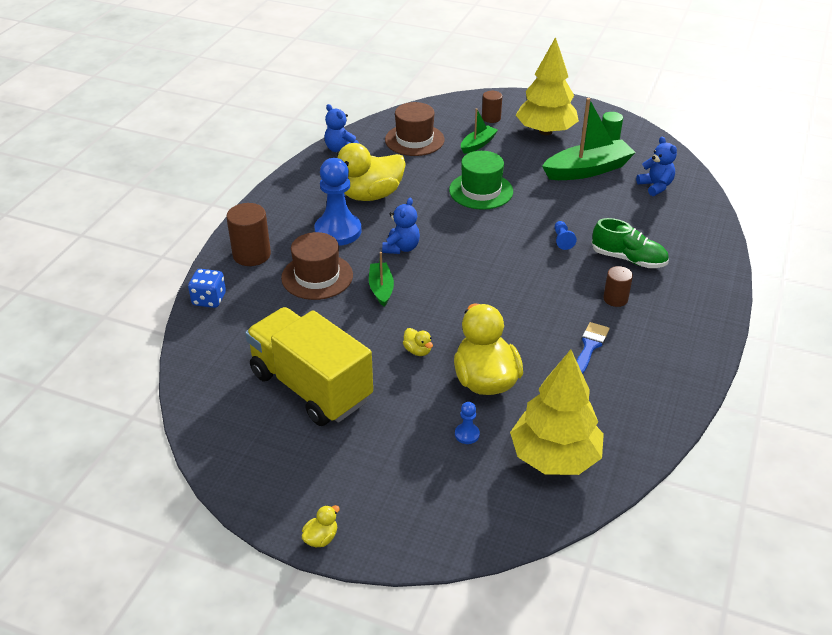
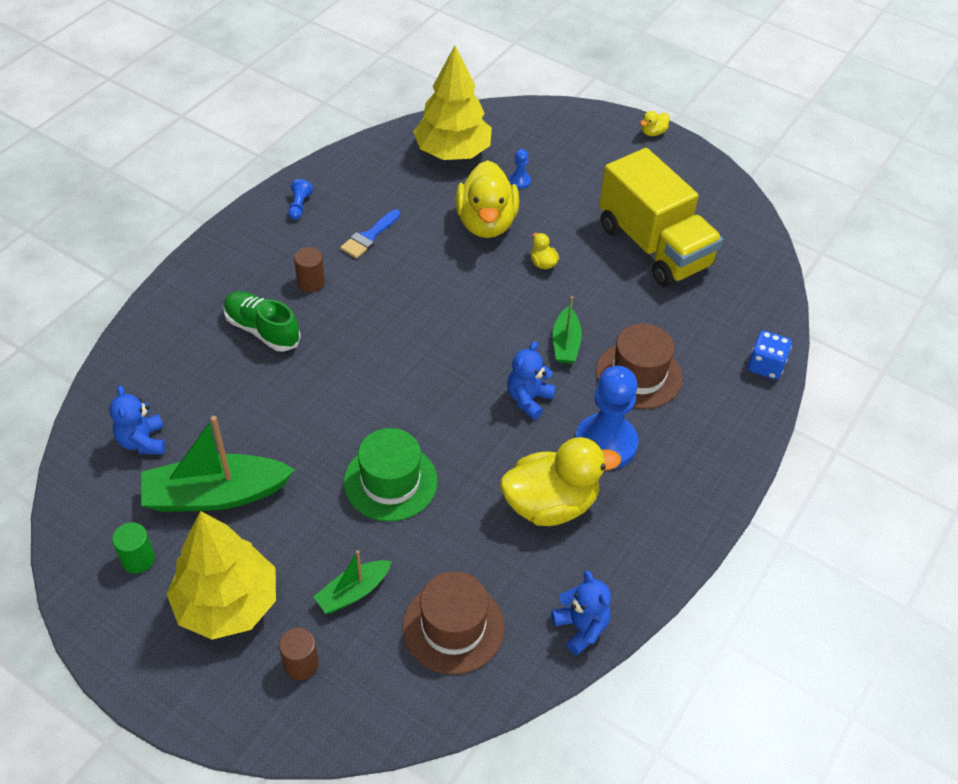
camera: 170 degrees left, 10 degrees up
(252, 255) = (719, 424): brown cylinder -> none
(562, 240) = (324, 372): blue pawn -> blue pawn (299, 206)

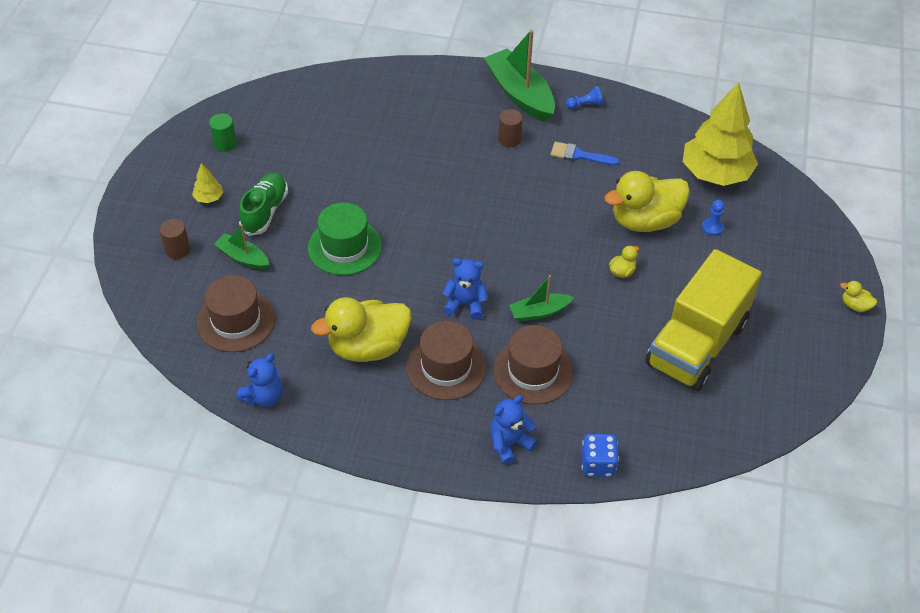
camera: 70 degrees right, 0 degrees up
(142, 441) = (317, 110): blue teddy bear -> blue teddy bear (509, 444)
(215, 495) = (291, 160): green boat -> green boat (520, 94)
(227, 604) = (209, 198): yellow tree -> yellow tree, size x0.41
(262, 330) = (447, 130): green shoe -> green shoe (265, 211)
(550, 504) = (368, 347): yellow duck -> yellow duck turned 105 degrees clockwise
(605, 443) = (446, 367): blue pawn -> brown hat

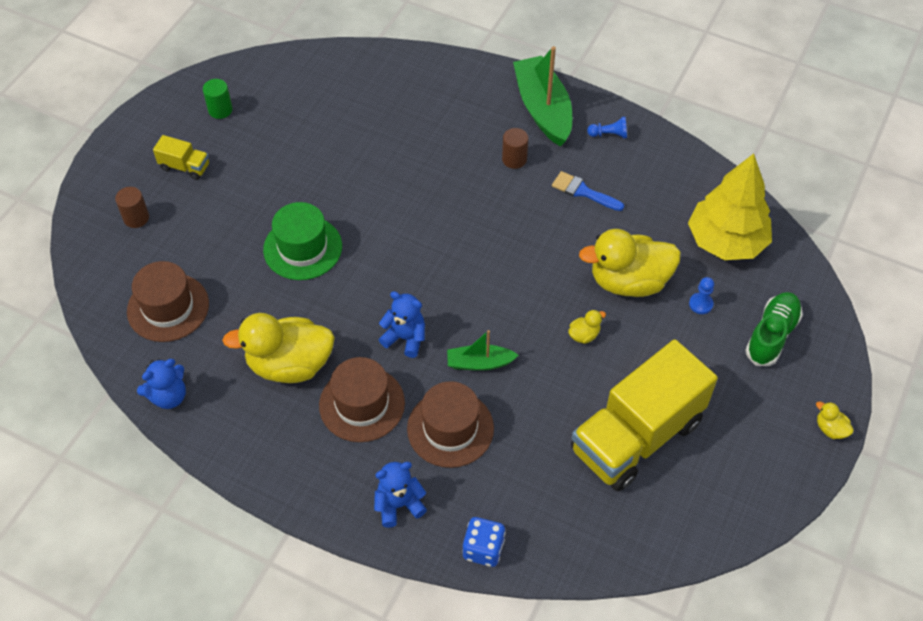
camera: 15 degrees right, 5 degrees up
(209, 198) = (185, 167): yellow tree -> yellow truck
(243, 257) = (197, 239): green boat -> none
(265, 211) = (235, 193): green shoe -> green shoe (771, 335)

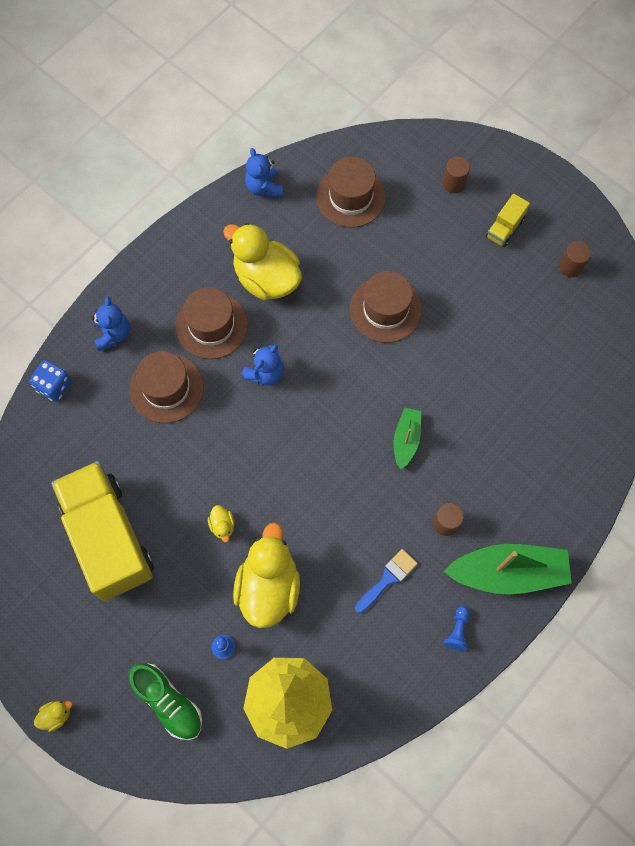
camera: 105 degrees right, 15 degrees up
(220, 110) = (570, 267): green cylinder -> brown cylinder
(290, 365) = (266, 278): yellow duck -> yellow duck turned 60 degrees counterclockwise
(302, 248) = (385, 309): green hat -> brown hat
(479, 363) = (221, 427): green boat -> green boat (406, 439)

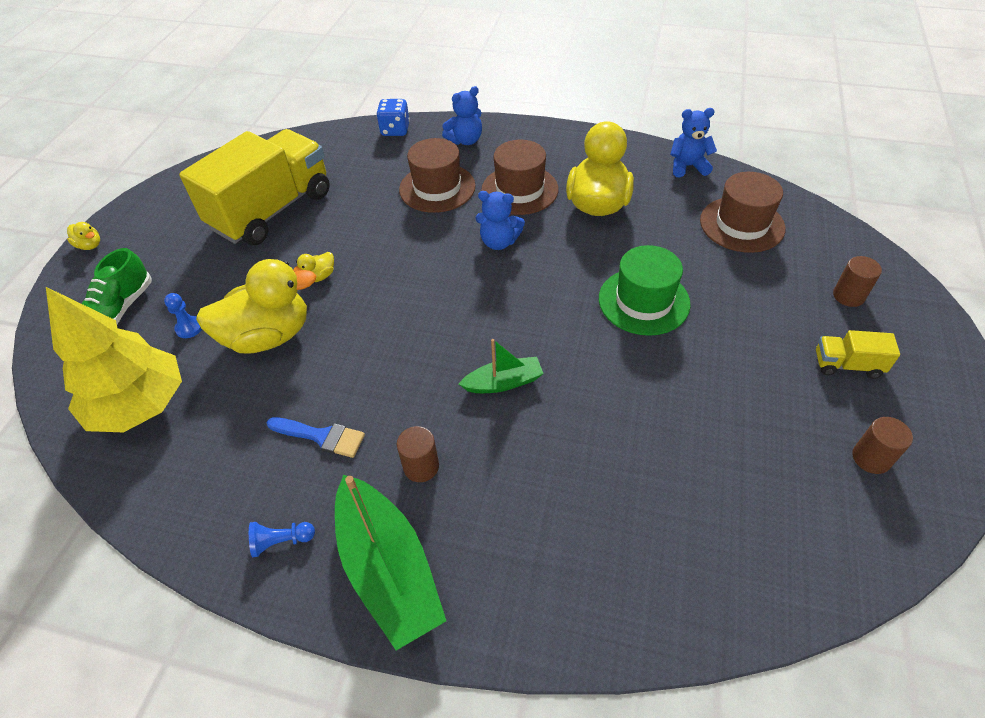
camera: 65 degrees right, 20 degrees down
(264, 187) = (688, 166): blue teddy bear -> blue teddy bear turned 45 degrees clockwise
(385, 309) = (643, 301): brown hat -> green hat

